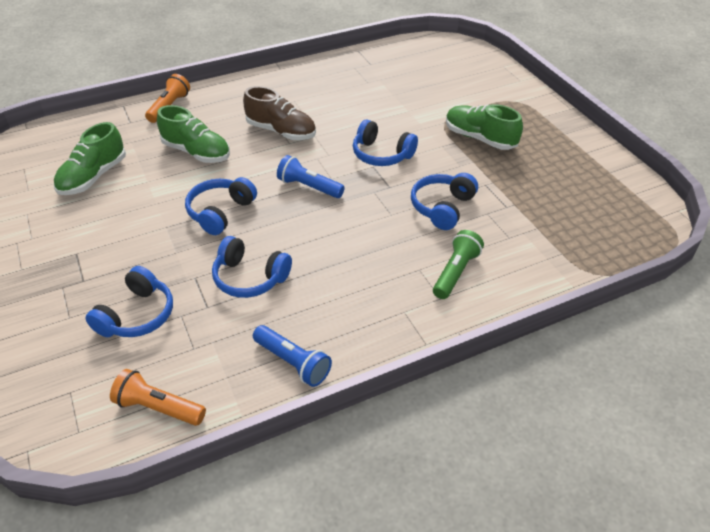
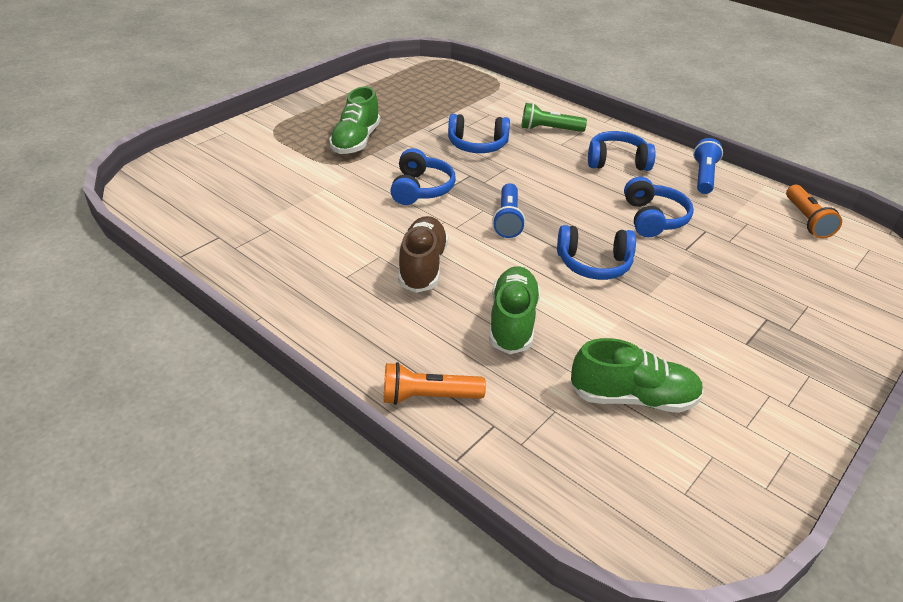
camera: 115 degrees left, 5 degrees down
(137, 315) = (757, 265): blue headphones -> blue headphones (617, 162)

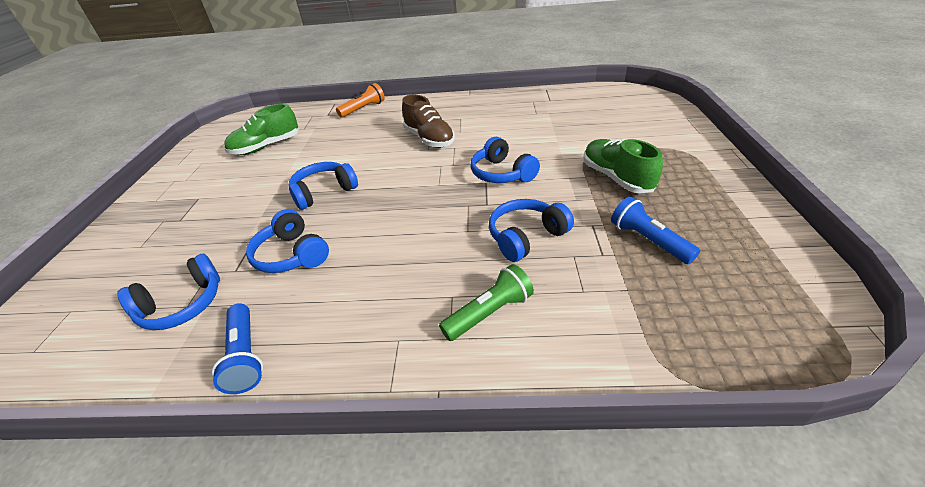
camera: 145 degrees right, 0 degrees up
(507, 219) = (413, 188): blue flashlight -> blue flashlight (648, 240)
(512, 322) = (351, 143): green shoe -> none
(617, 162) = (367, 310): blue headphones -> blue headphones (183, 305)
(806, 220) = (103, 355): orange flashlight -> none

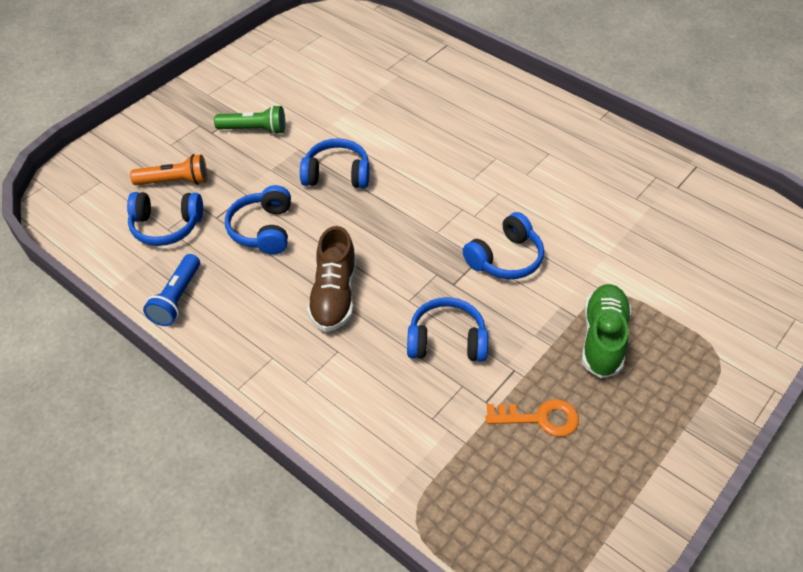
camera: 35 degrees right, 10 degrees up
(266, 147) = (335, 77): green shoe -> none
(363, 109) = (467, 73): orange flashlight -> orange flashlight (174, 181)
(429, 139) = (487, 165): brown shoe -> brown shoe (334, 295)
(489, 313) = (348, 384): green flashlight -> green flashlight (254, 130)
(502, 173) = (505, 258): blue headphones -> blue headphones turned 135 degrees counterclockwise
(648, 240) = (539, 418): blue flashlight -> orange key

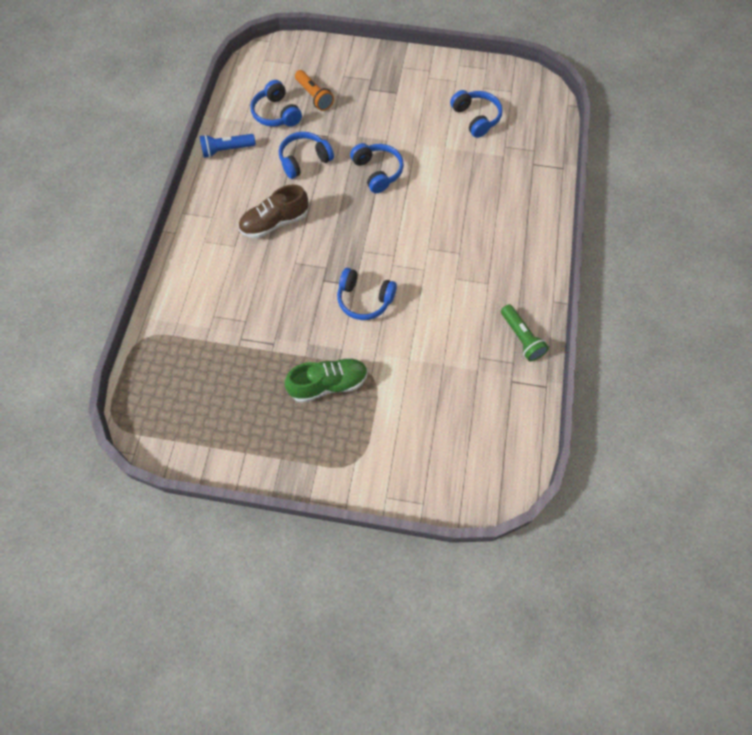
camera: 60 degrees right, 15 degrees up
(254, 130) = (387, 108): green flashlight -> green flashlight (521, 338)
(447, 341) = (274, 297): blue headphones -> blue headphones (476, 118)
(539, 418) = (244, 372): orange key -> none

